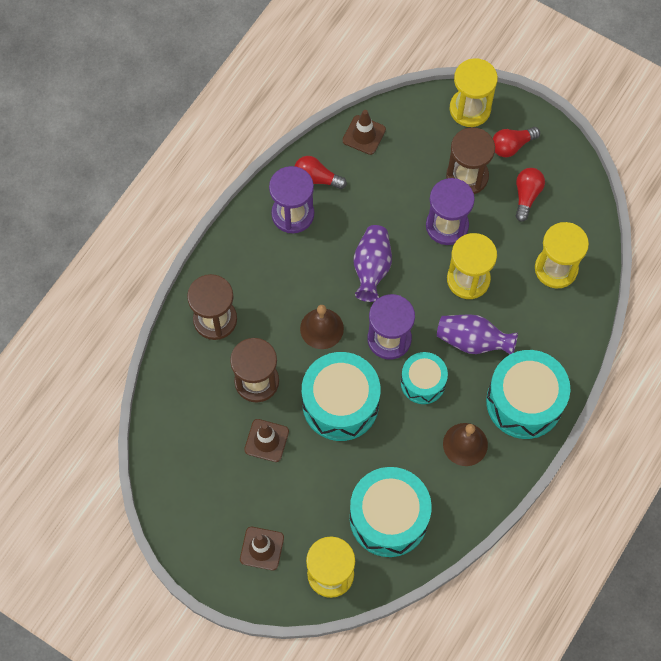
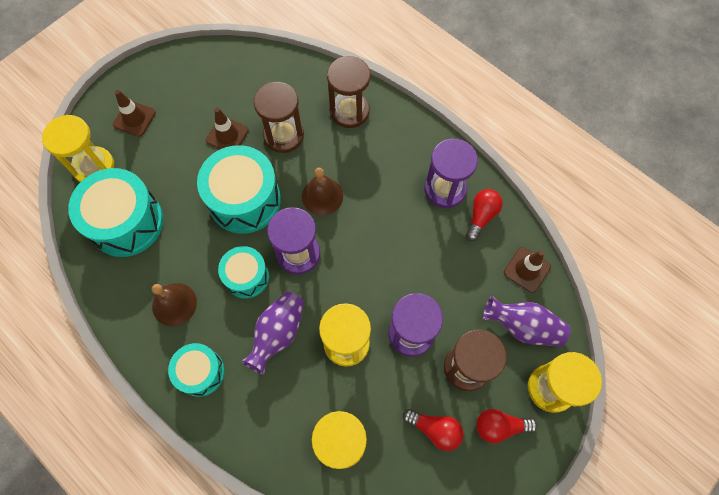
camera: 100 degrees right, 0 degrees up
(371, 268) = (376, 251): purple vase -> purple vase (523, 326)
(512, 146) = (499, 426): red light bulb -> red light bulb turned 75 degrees counterclockwise
(524, 402) = (201, 372): turquoise drum -> turquoise drum, size x0.59

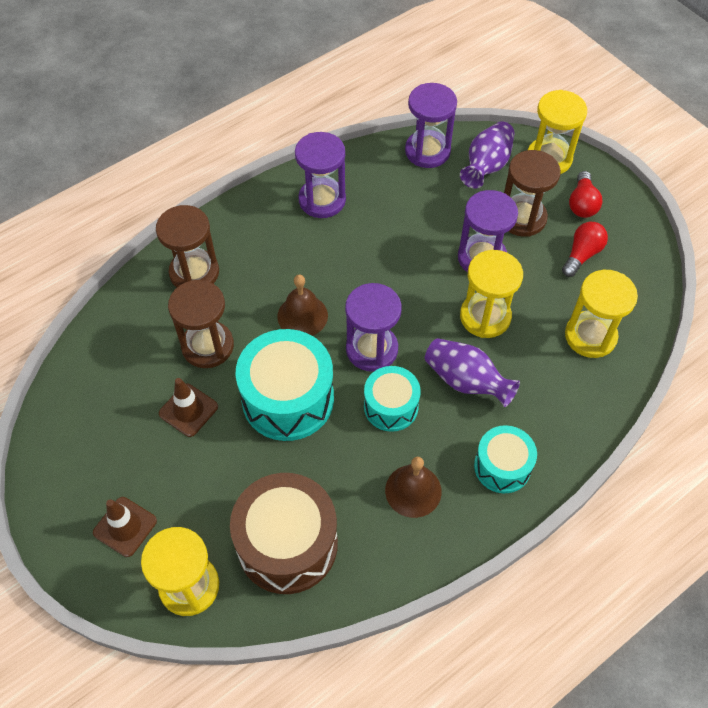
camera: 80 degrees left, 10 degrees down
(126, 222) = (287, 544): turquoise drum -> brown drum
(481, 216) = (361, 175): red light bulb -> none
(527, 269) = (427, 151): brown traffic cone -> purple hourglass

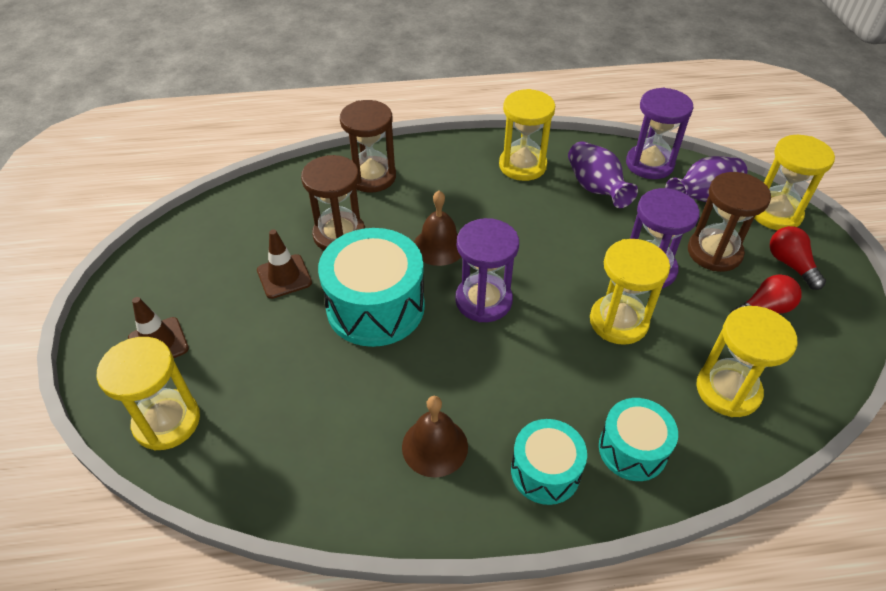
camera: 30 degrees right, 10 degrees down
(287, 544) = (279, 432): brown drum -> none
(322, 200) = (522, 165): purple hourglass -> yellow hourglass
(391, 406) = (467, 358): turquoise drum -> turquoise drum (632, 449)
(466, 381) = (559, 371): purple vase -> purple vase (595, 188)
(582, 203) = (790, 265): red light bulb -> red light bulb turned 120 degrees clockwise

